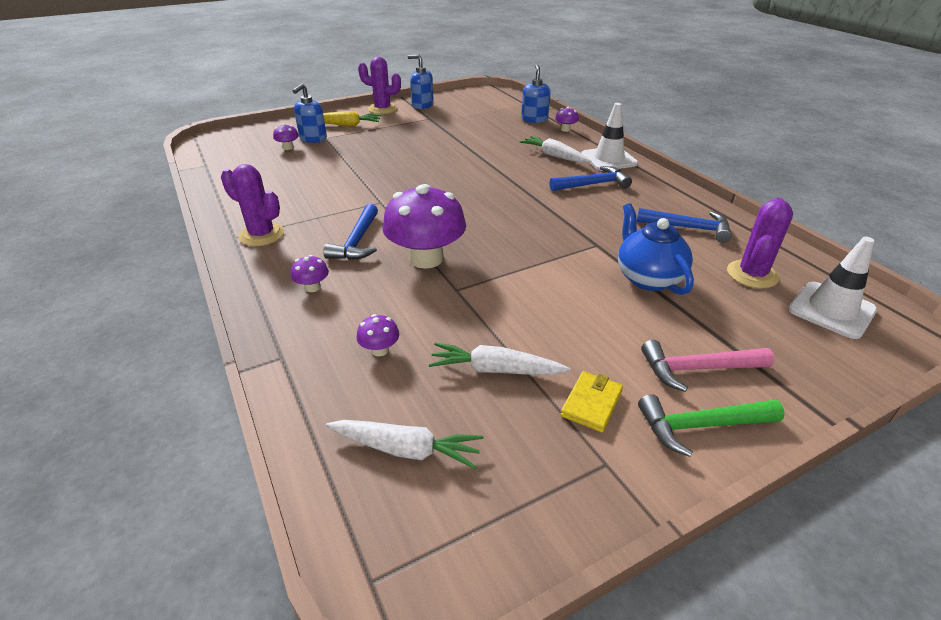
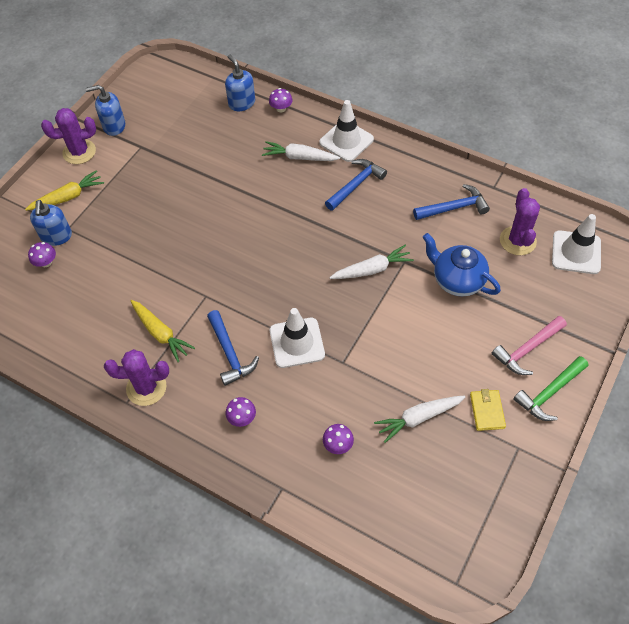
camera: 30 degrees left, 20 degrees up
(317, 209) = (161, 333): none -> yellow carrot
(406, 449) = (413, 504): white carrot -> white carrot (372, 269)
(426, 258) = (297, 343): purple mushroom -> white traffic cone

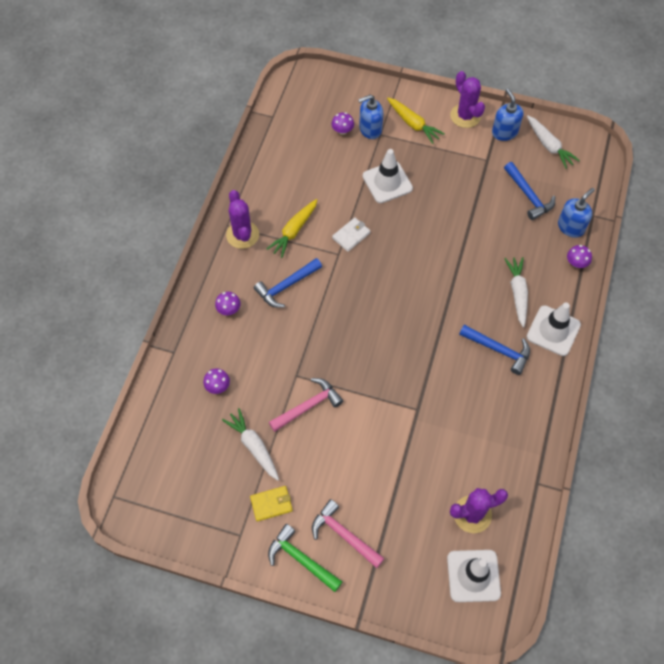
camera: 75 degrees right, 5 degrees up
(187, 279) = (351, 235): none -> white wallet
(297, 343) = (307, 335): white traffic cone -> white traffic cone (387, 182)
(372, 269) = (400, 382): white carrot -> white carrot (549, 146)
(381, 357) = (308, 406): none -> pink hammer
(454, 208) = (497, 447): blue hammer -> blue hammer (528, 196)
(457, 280) = (407, 461): blue teapot -> none

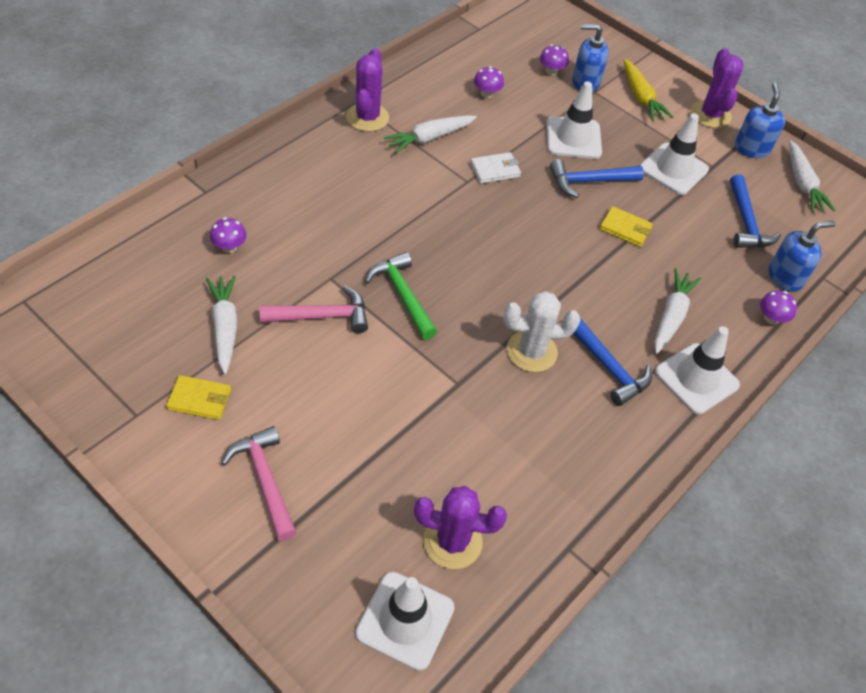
camera: 20 degrees right, 10 degrees down
(229, 309) = (299, 179): purple mushroom -> purple mushroom (487, 93)
(286, 286) = (382, 185): blue hammer -> blue hammer (589, 181)
(294, 231) = (429, 138): yellow carrot -> white carrot
(301, 559) = (190, 480): green hammer -> green hammer (402, 295)
(448, 363) = (531, 351): none -> white cactus
(457, 240) = (625, 229): none -> yellow wallet
(463, 175) = (673, 169): none -> white traffic cone

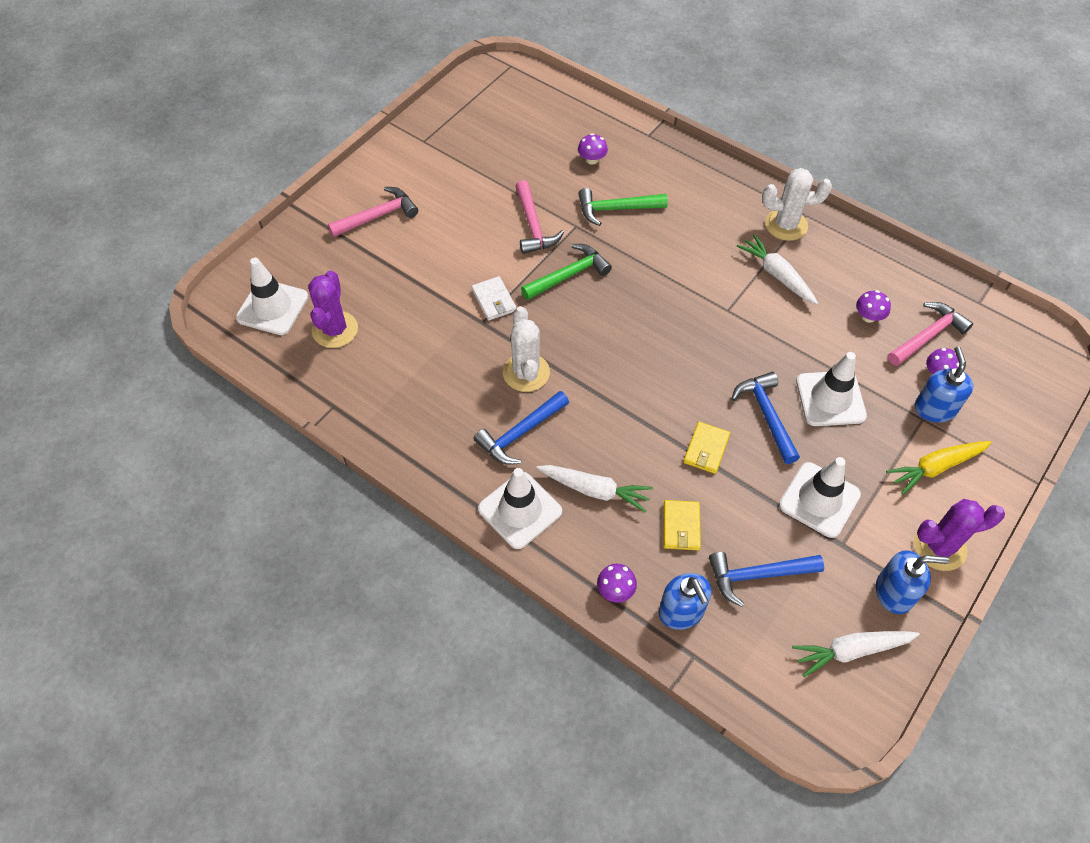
camera: 90 degrees right, 5 degrees up
(199, 399) = (441, 170): yellow wallet -> yellow wallet (681, 526)
(225, 327) = (509, 171): white carrot -> none
(314, 239) = (616, 209): none -> green hammer
(367, 117) = (786, 225): purple cactus -> white cactus
(495, 170) = (751, 331): white wallet -> white wallet (494, 300)
(511, 66) = (927, 336): none -> pink hammer

